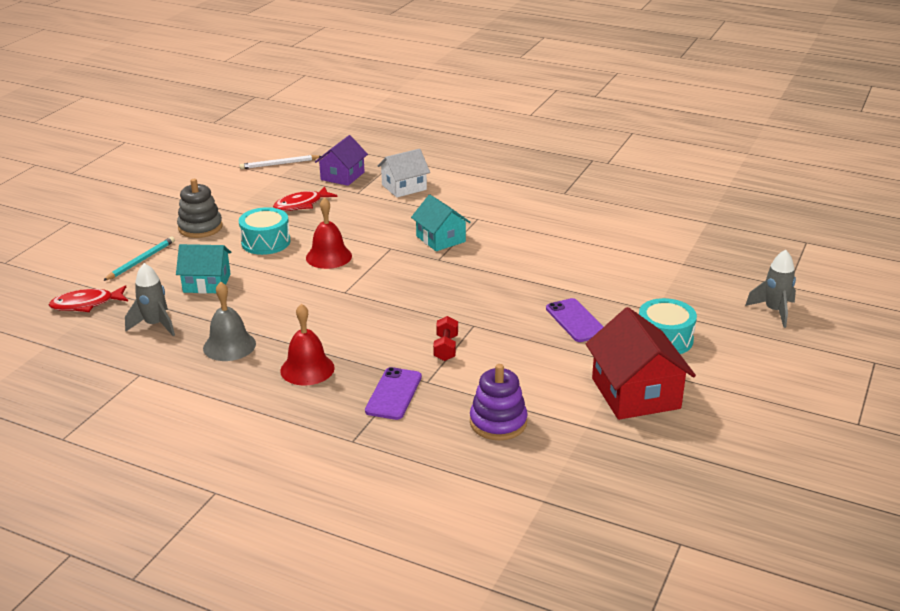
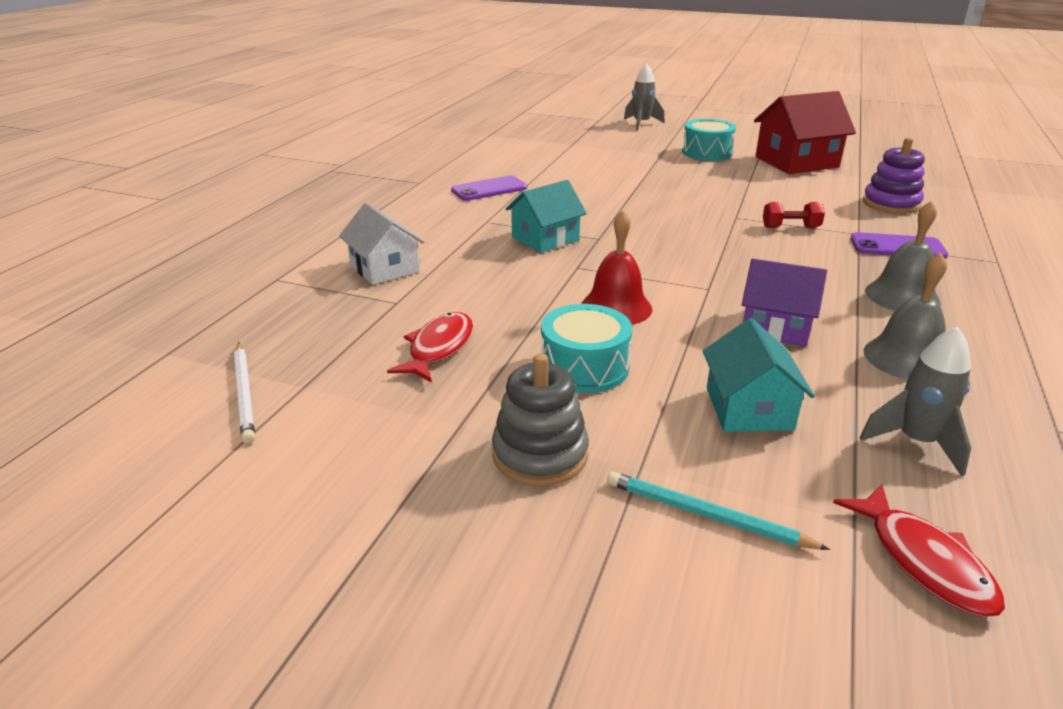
camera: 95 degrees left, 0 degrees up
(301, 204) = (438, 348): red fish -> red fish turned 120 degrees counterclockwise
(307, 369) = (902, 296): red bell -> grey bell
(342, 176) = (327, 320): purple house -> purple house (775, 326)
(575, 321) = (697, 179): purple phone -> purple phone (489, 189)

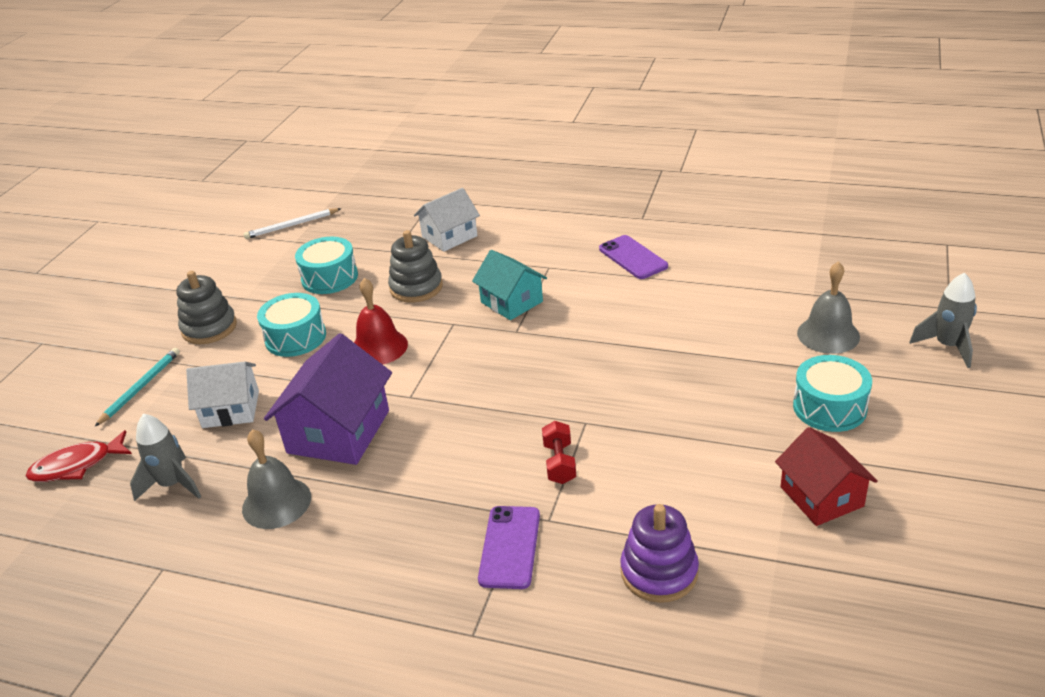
camera: 90 degrees right, 5 degrees up
(438, 348) = (329, 278): red fish -> turquoise drum
(494, 287) = (416, 287): none -> grey stacking toy
(748, 408) = (231, 409): turquoise house -> white house
(775, 326) = (338, 431): purple house -> purple house, size x1.53
(796, 162) = (821, 496): red house -> red house, size x0.65
(902, 296) = (387, 524): grey bell -> grey bell (828, 334)

